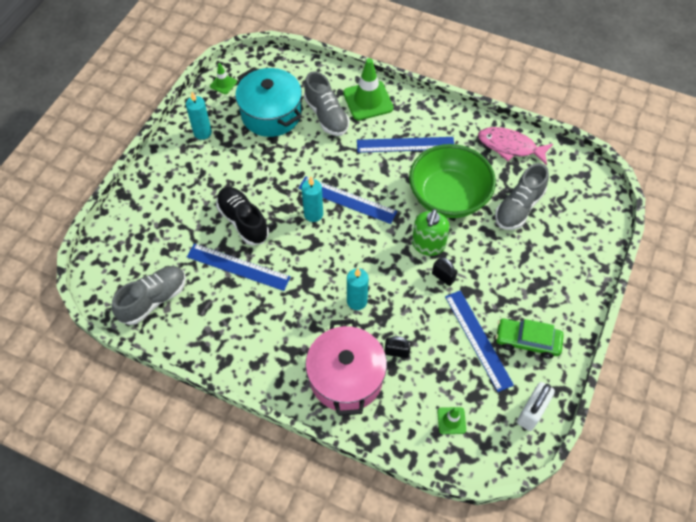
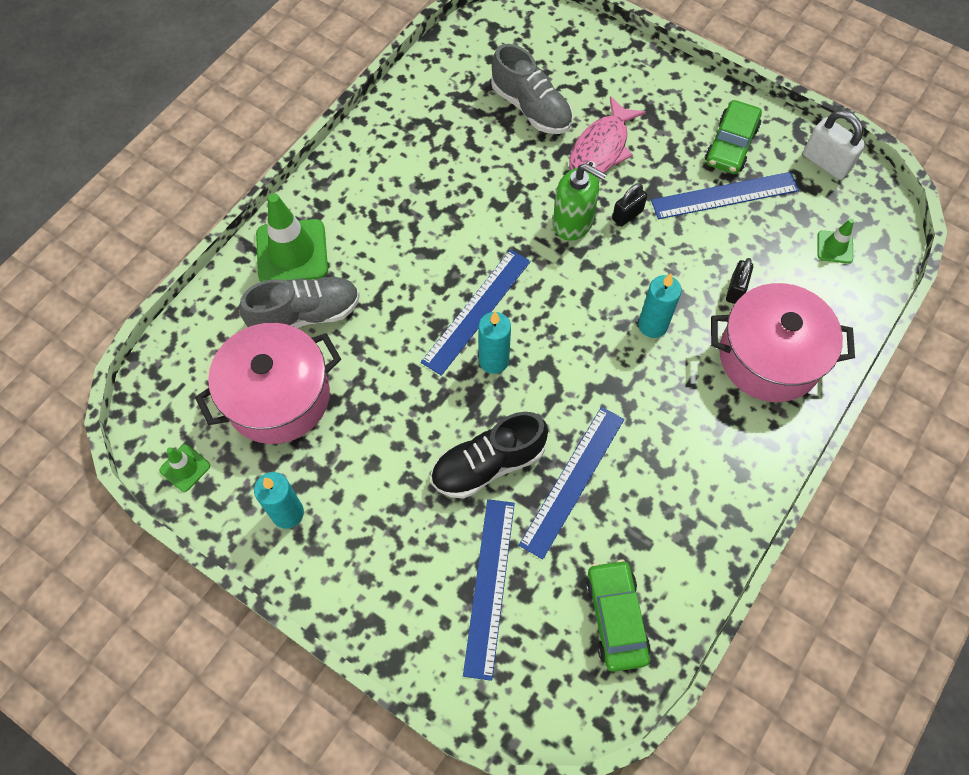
camera: 80 degrees left, 5 degrees up
(154, 299) = (616, 618): grey shoe -> green car
(271, 114) = (278, 397): turquoise pot -> pink pot
(405, 144) = (392, 218): blue ruler -> blue ruler (489, 586)
(448, 197) = (497, 183): green bowl -> none
(510, 147) = (428, 94): pink fish -> pink fish (601, 149)

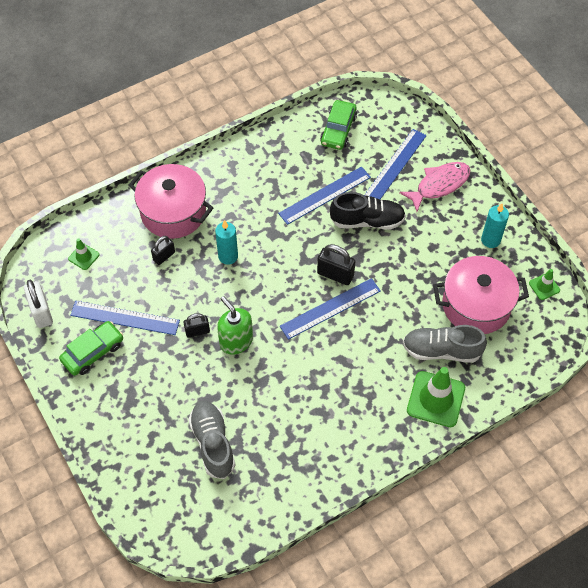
camera: 155 degrees left, 5 degrees down
(494, 360) = (335, 274): turquoise candle -> black padlock
(601, 149) = (183, 387): pink fish -> pink fish (439, 185)

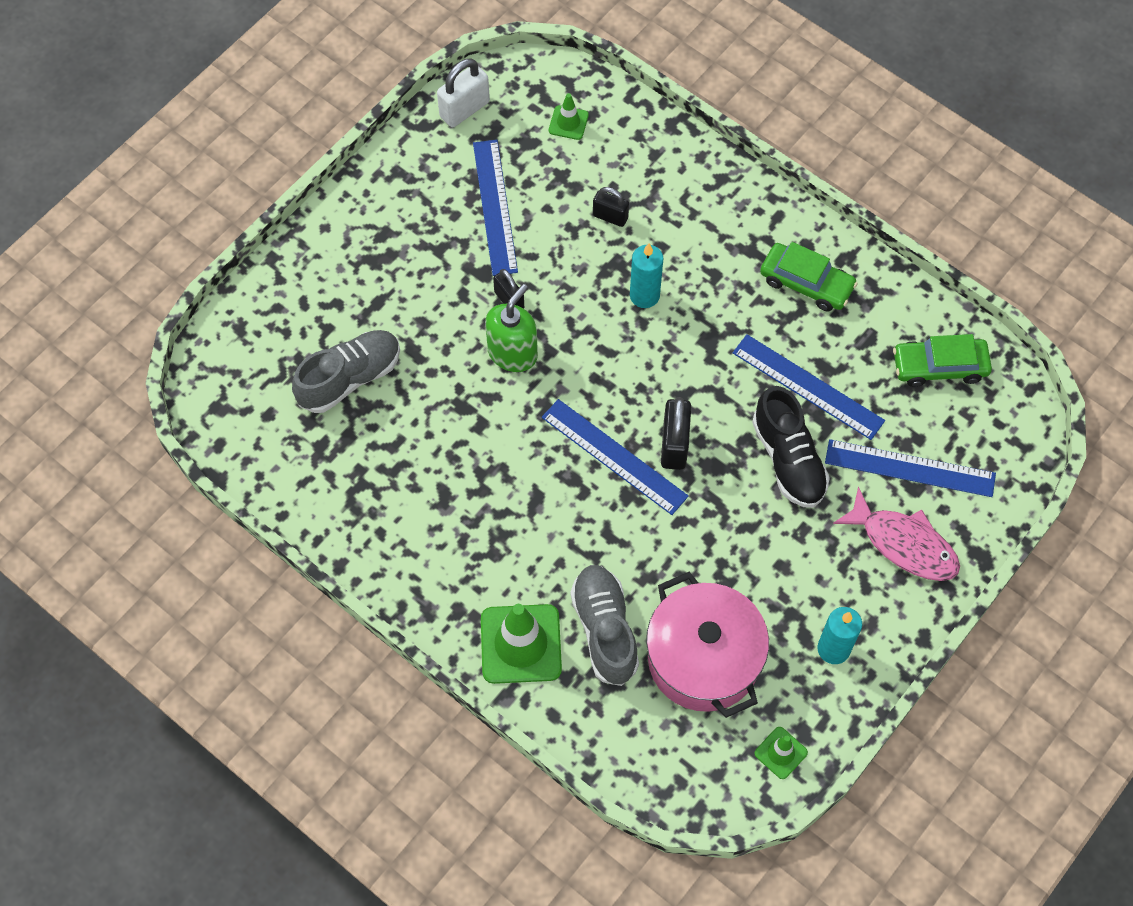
camera: 70 degrees right, 5 degrees up
(93, 352) = (429, 190): green car -> green car (806, 283)
(173, 212) = (687, 201): pink pot -> none

